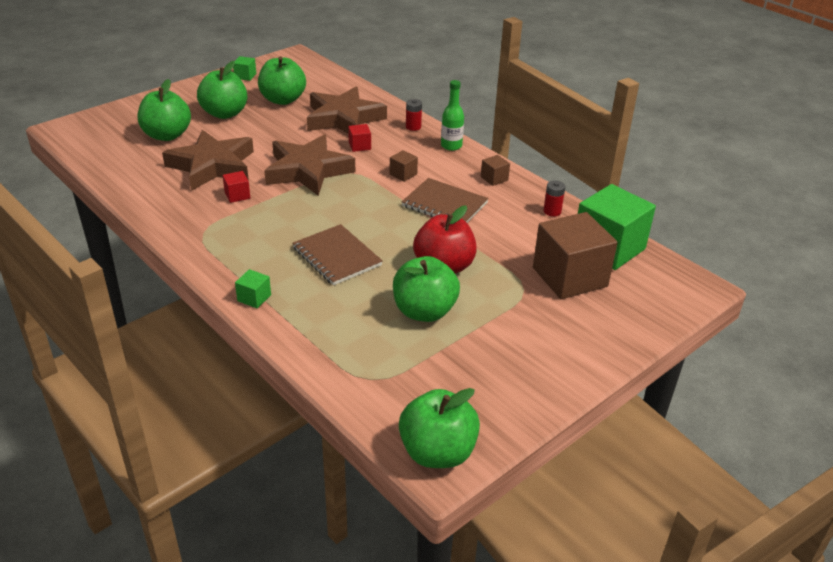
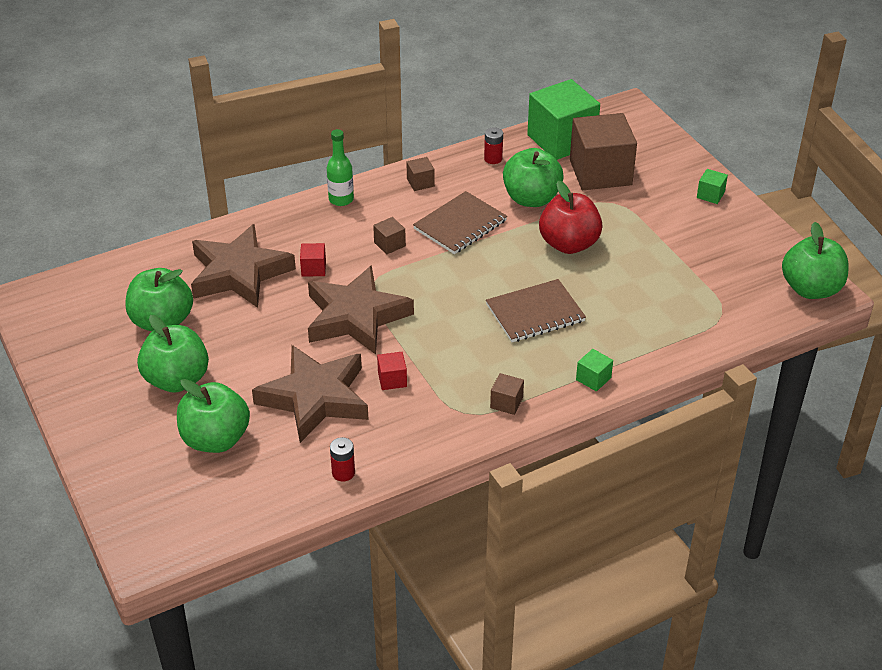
camera: 75 degrees left, 5 degrees up
(217, 252) = (506, 403): none -> brown cube
(245, 76) = (68, 352): green cube -> green cube (710, 195)
(413, 127) = (285, 220): red battery -> red battery (343, 473)
(424, 311) = (634, 268): green apple -> green apple (531, 198)

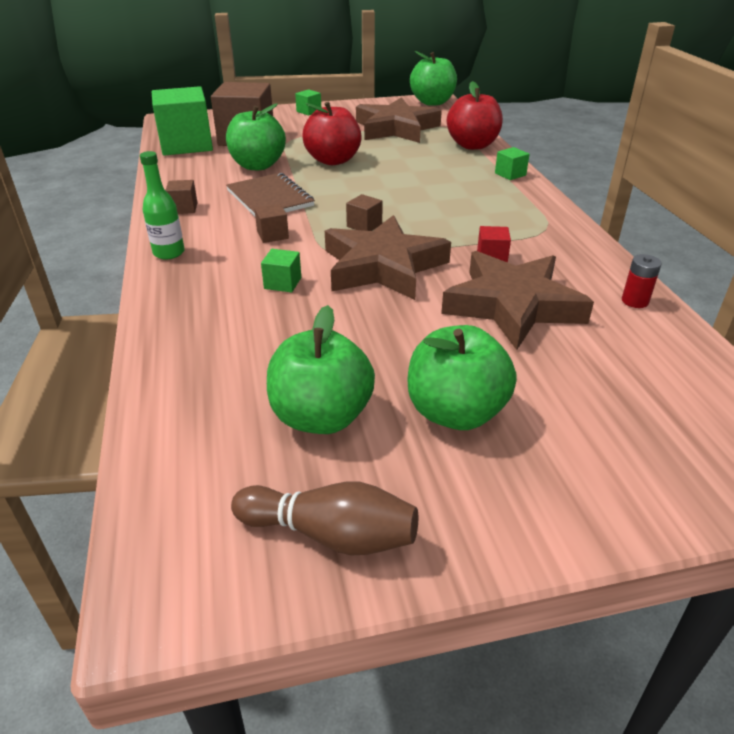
camera: 75 degrees left, 5 degrees down
(71, 344) = (331, 534): none -> brown bowling pin
(215, 439) = (581, 387): green apple -> none
(239, 273) = (255, 337): brown star -> brown star (396, 128)
(313, 268) = (282, 283): red cube -> green cube
(493, 159) = (182, 173): red battery -> none
(506, 403) = (535, 209): brown cube -> brown cube (364, 225)
(535, 313) = (418, 184): brown notebook -> none
(668, 341) = (472, 145): none -> red apple

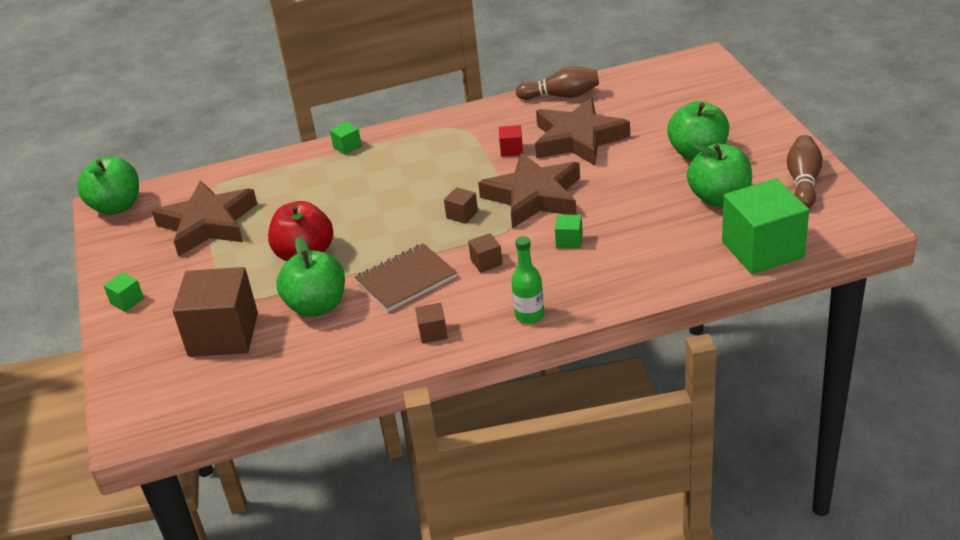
camera: 90 degrees left, 0 degrees up
(186, 145) = (241, 382): green cube -> green cube (762, 249)
(472, 145) = (269, 171): red apple -> none
(635, 301) = (561, 96): red battery -> brown bowling pin

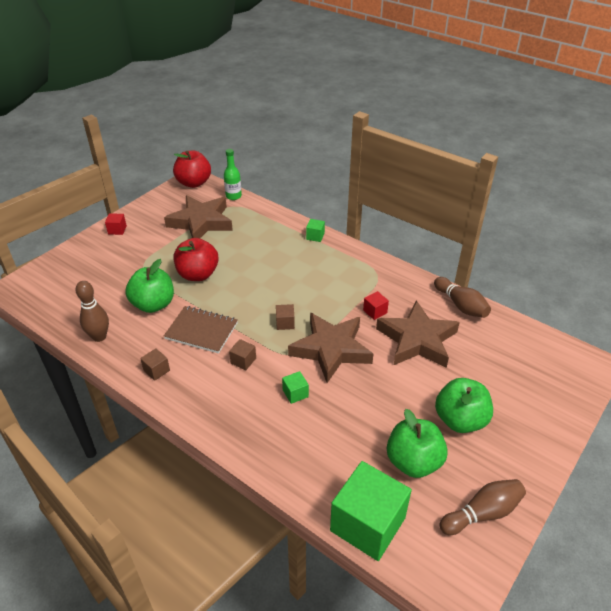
camera: 50 degrees right, 5 degrees up
(116, 207) = (194, 183): green apple -> red apple
(127, 301) = (117, 230): green cube -> red cube
(223, 334) = (108, 280): brown cube -> none
(323, 367) = (99, 337): none -> brown bowling pin
(529, 315) = (200, 412): green bottle -> green bottle (233, 196)

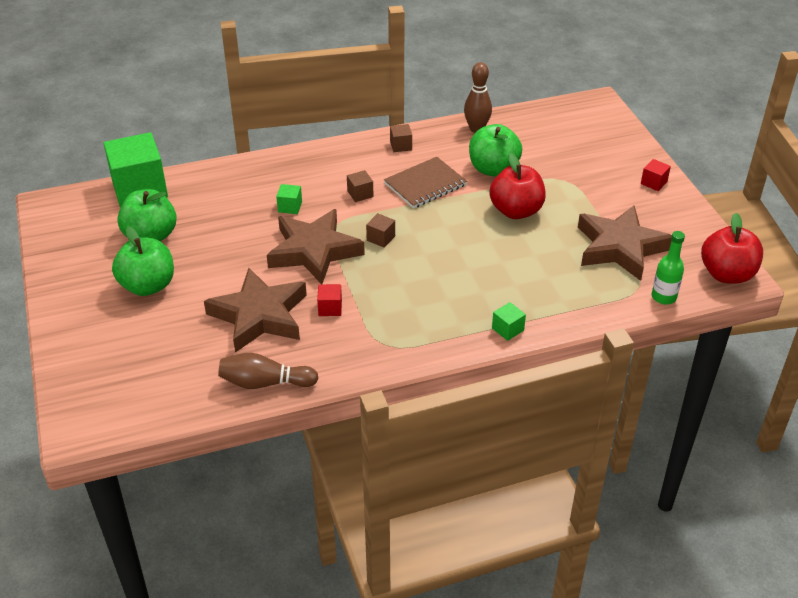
camera: 125 degrees right, 0 degrees up
(482, 513) = (71, 246): brown bowling pin -> none

